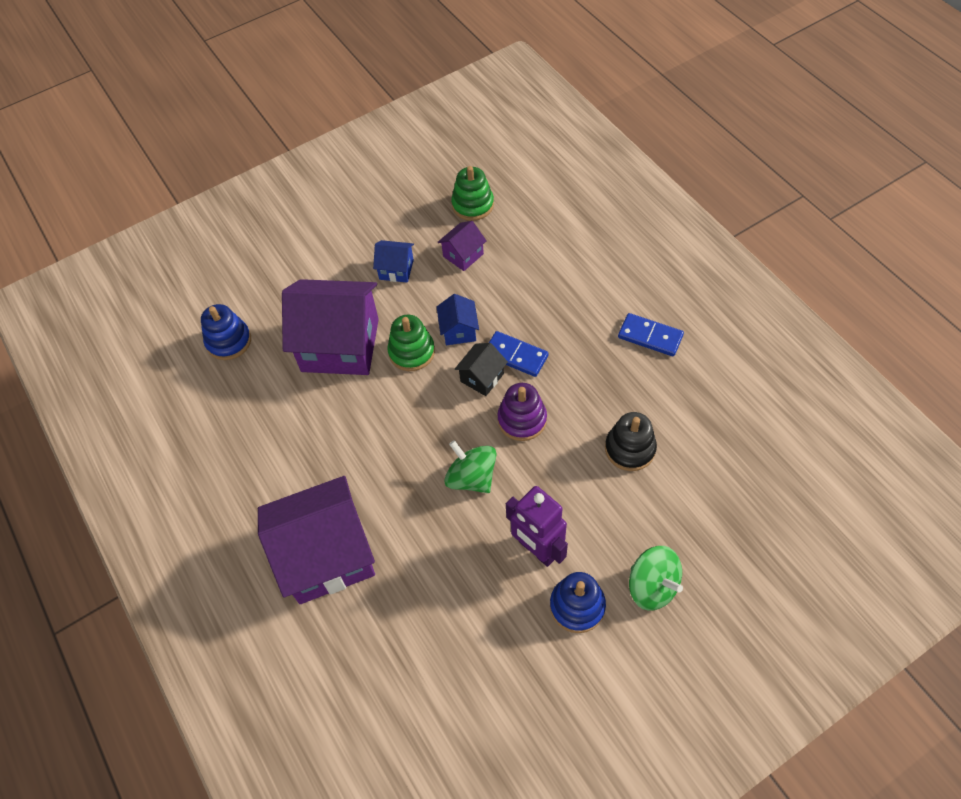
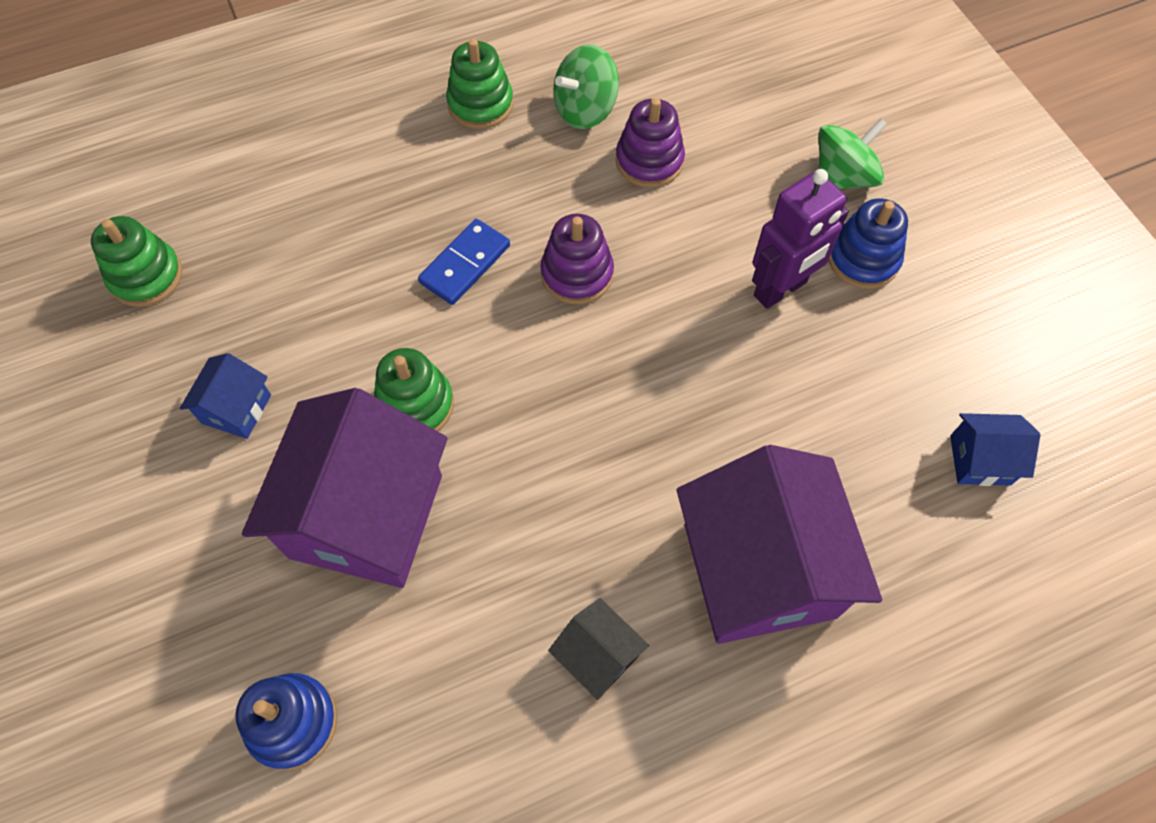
camera: 85 degrees left, 5 degrees up
(459, 331) = (395, 332): blue house -> blue house (980, 460)
(463, 255) = (247, 305): purple house -> none
(471, 477) = (659, 351): green spinning top -> green spinning top (585, 110)
(482, 377) = (491, 313): black house -> black house (597, 656)
(630, 449) = (649, 161): black stacking toy -> purple stacking toy
(650, 336) = (480, 104): blue domino -> green stacking toy

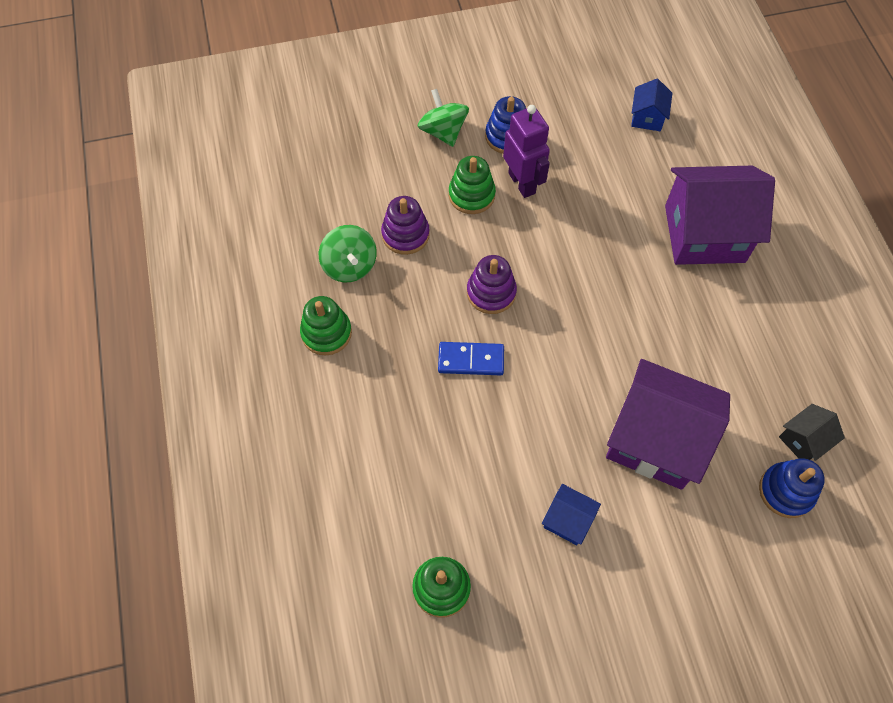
camera: 80 degrees left, 0 degrees up
(415, 405) = (578, 403): green stacking toy -> green stacking toy (471, 195)
(465, 264) = (471, 360): blue domino -> blue domino turned 45 degrees counterclockwise
(597, 656) = (750, 322): black house -> black house (803, 440)

